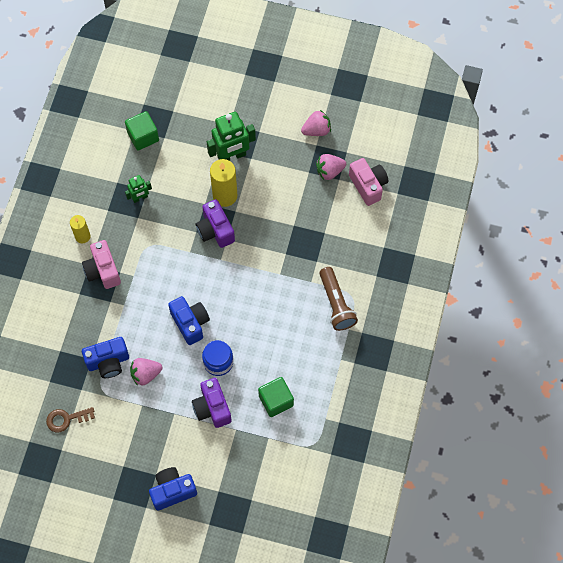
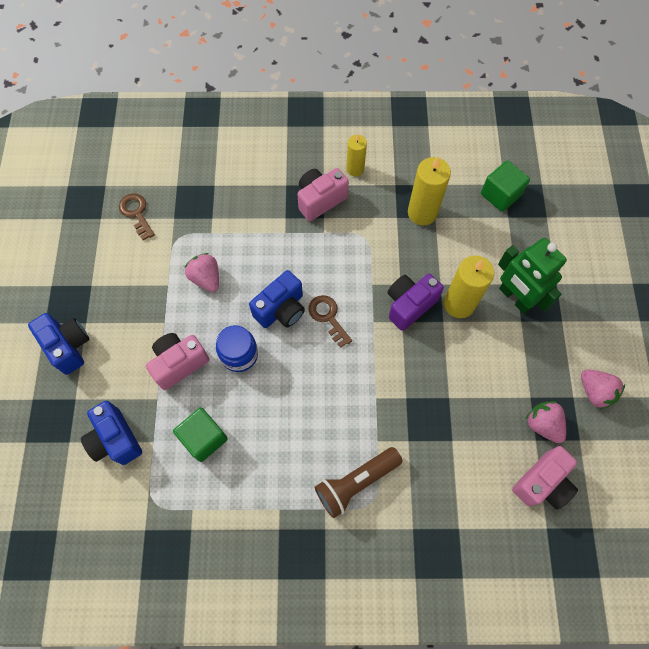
camera: 75 degrees right, 0 degrees up
(108, 362) = (212, 236): blue camera -> blue camera (115, 439)
(140, 198) = (422, 212): green robot -> yellow candle
(207, 291) = (328, 317): none -> brown key
(212, 408) = (179, 363): purple camera -> pink camera

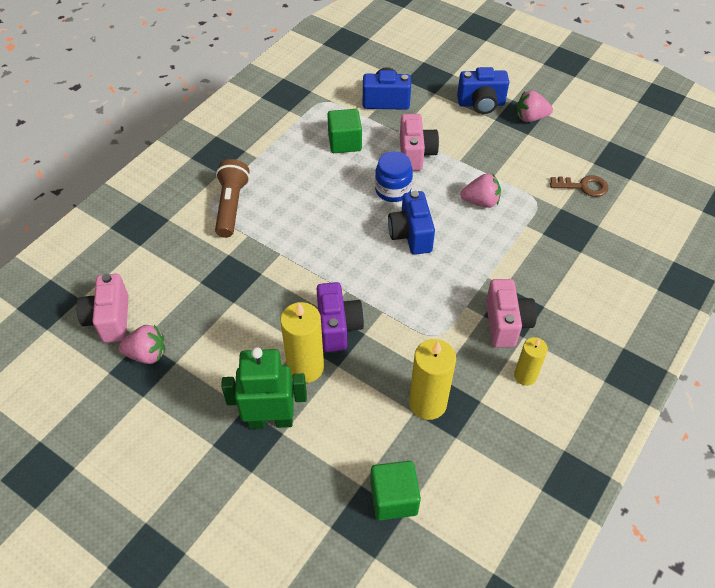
camera: 125 degrees right, 15 degrees down
(328, 317) = (377, 262): brown key -> none
(595, 392) = (129, 418): pink strawberry -> pink strawberry (530, 118)

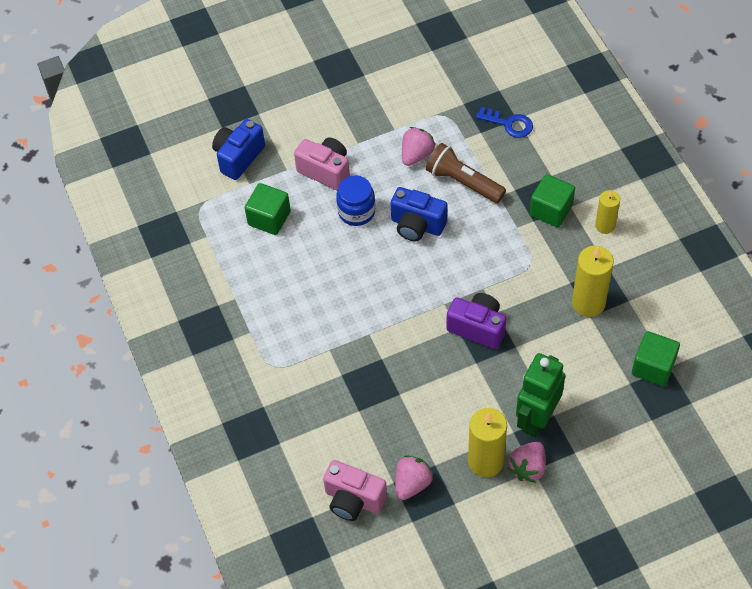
camera: 55 degrees left, 5 degrees up
(231, 206) = (283, 347): brown flashlight -> brown flashlight (463, 182)
(305, 367) = (502, 370): yellow candle -> yellow candle (485, 461)
(481, 104) = (301, 87): blue camera -> none
(506, 323) = (551, 210): pink camera -> green cube
(530, 118) = (346, 61): pink strawberry -> pink strawberry (528, 468)
(570, 249) = (509, 124): none -> blue key
(583, 186) = (452, 74): brown key -> none

